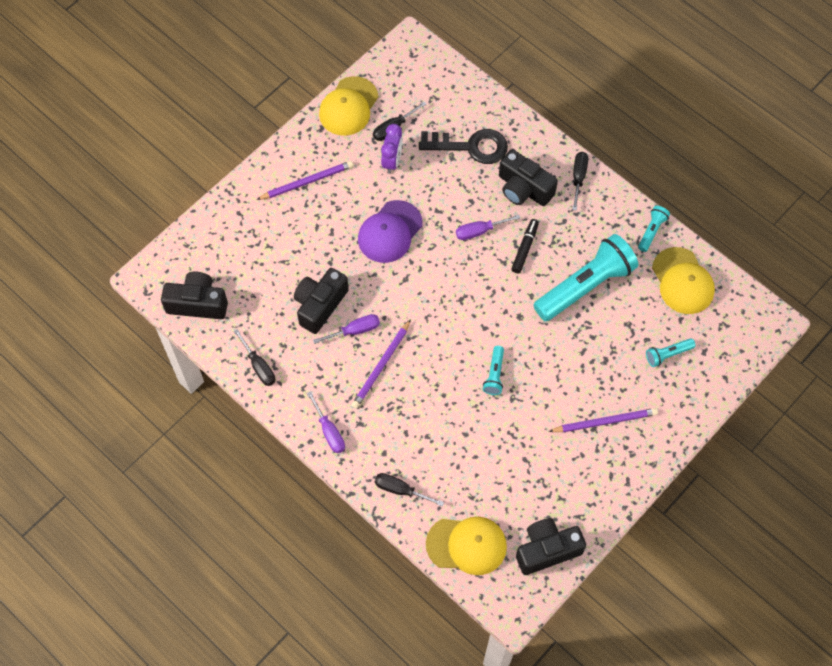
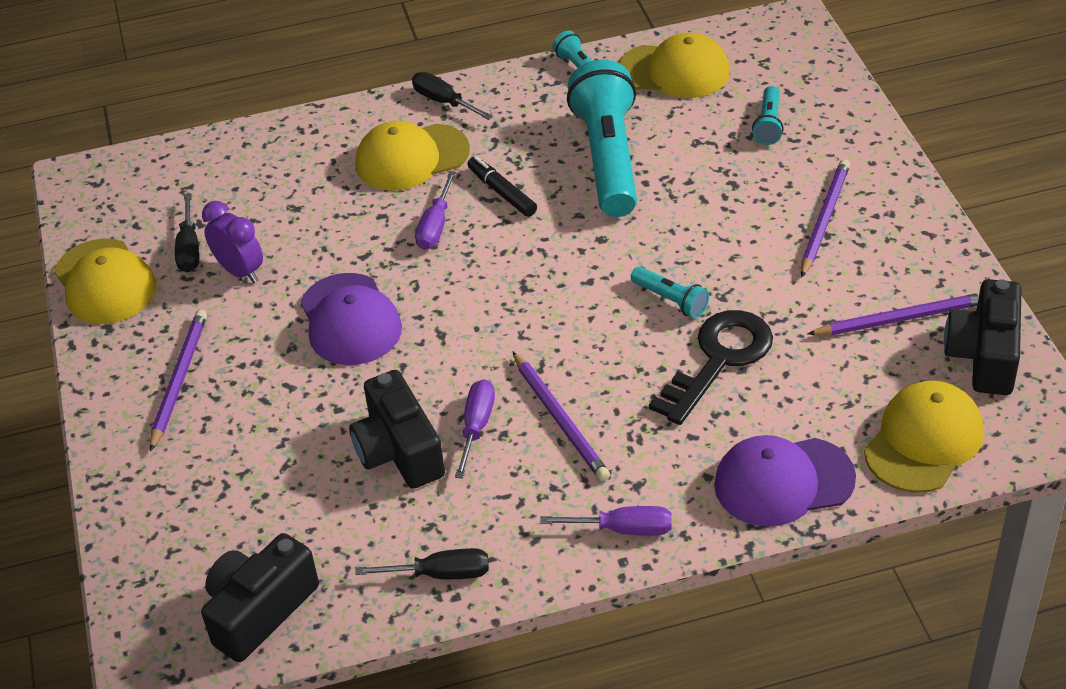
camera: 55 degrees left, 20 degrees down
(400, 490) = (783, 482): black screwdriver -> purple cap
(470, 146) = (298, 183): black key -> black key (718, 360)
(523, 189) = (411, 158): black camera -> yellow cap
(549, 495) = (900, 319): none -> purple pencil

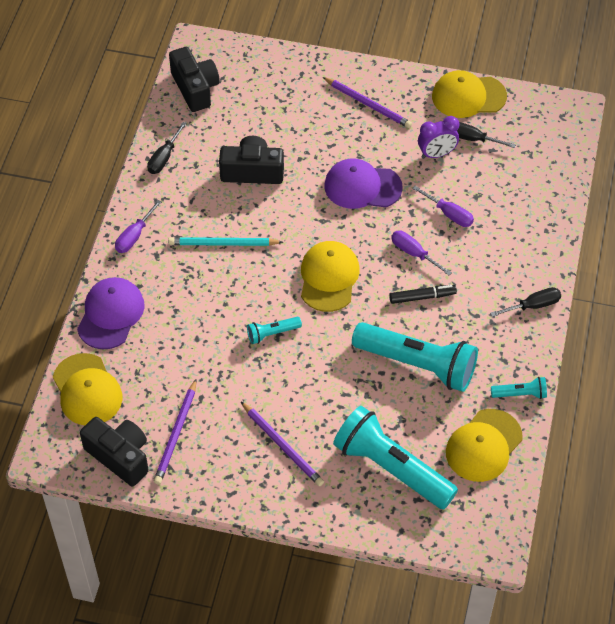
camera: 115 degrees right, 10 degrees up
(411, 158) = (486, 267): yellow cap -> yellow cap (329, 278)
(476, 426) = (244, 208): purple screwdriver -> purple screwdriver (449, 214)
(560, 419) = (223, 244): purple pencil -> turquoise pencil
(718, 360) = (211, 332): black key -> none
(768, 124) = (391, 468): turquoise flashlight -> turquoise flashlight, size x2.26

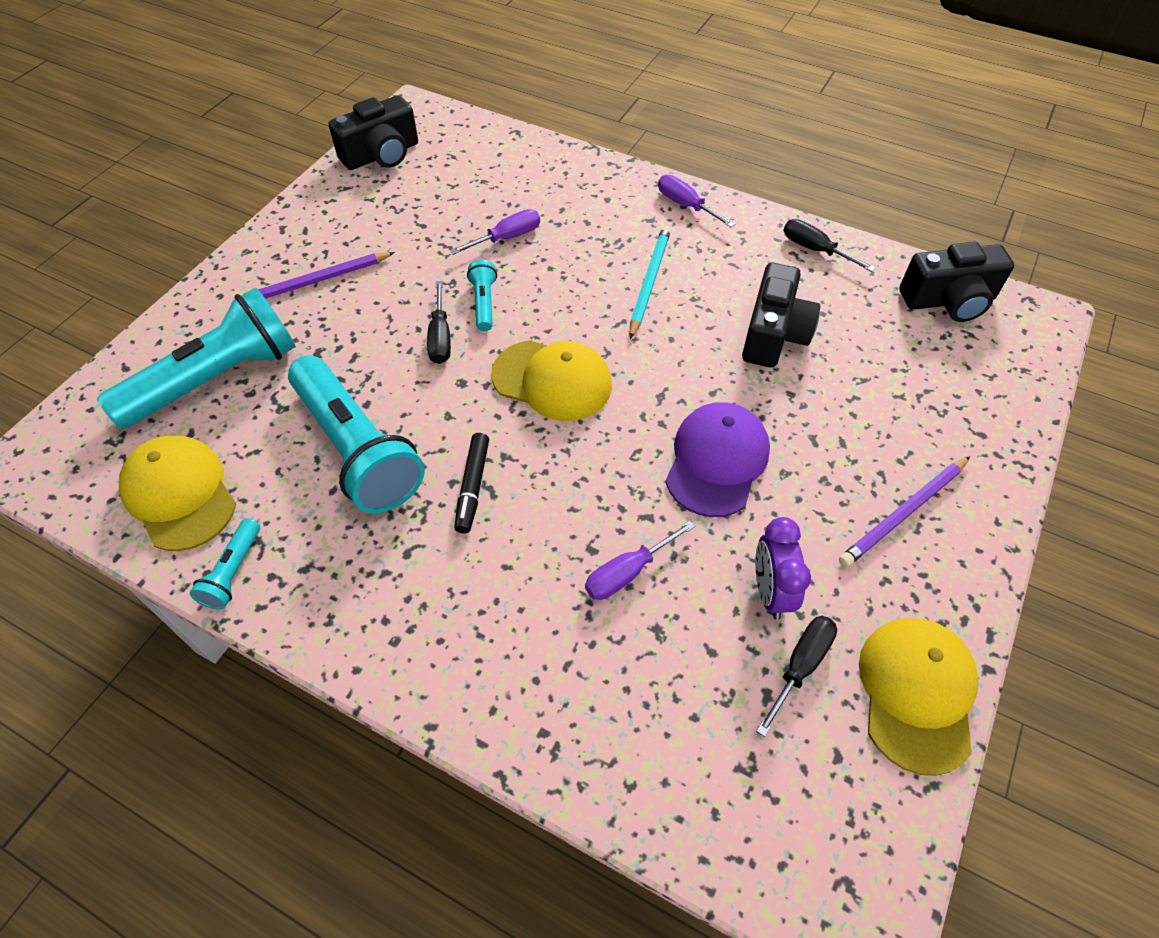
camera: 105 degrees right, 0 degrees up
(87, 390) = (478, 143): yellow cap -> none
(110, 315) = (573, 172): purple cap -> none
(176, 434) = (385, 198): purple pencil -> none
(414, 253) = (561, 498): purple screwdriver -> purple screwdriver (507, 238)
(417, 364) = (357, 449): turquoise flashlight -> turquoise flashlight turned 75 degrees counterclockwise
(533, 305) = (387, 649): black screwdriver -> black screwdriver (440, 337)

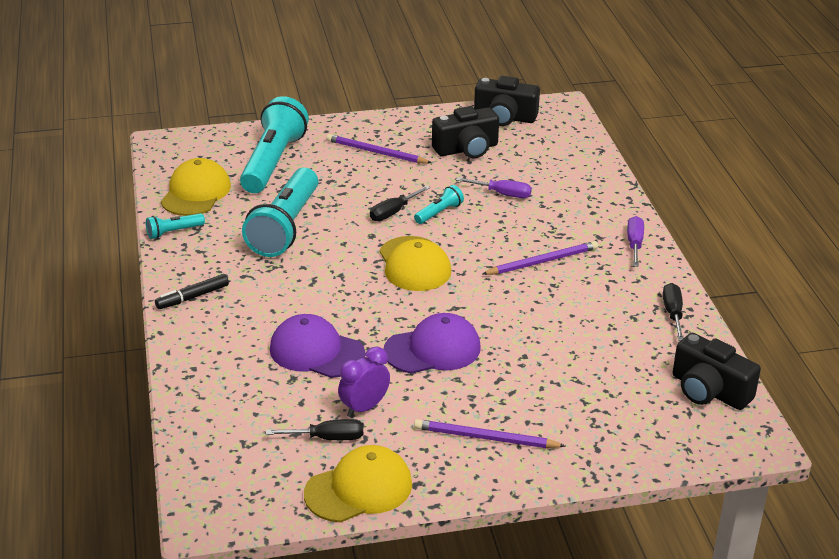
camera: 50 degrees right, 20 degrees down
(216, 379) = (273, 162): turquoise flashlight -> turquoise flashlight turned 90 degrees counterclockwise
(473, 487) = (308, 275): black marker -> black marker (192, 297)
(627, 572) = (316, 352): purple screwdriver -> purple cap
(649, 282) = (542, 261): turquoise pencil -> purple pencil
(774, 334) = (567, 328): black camera -> black camera (466, 149)

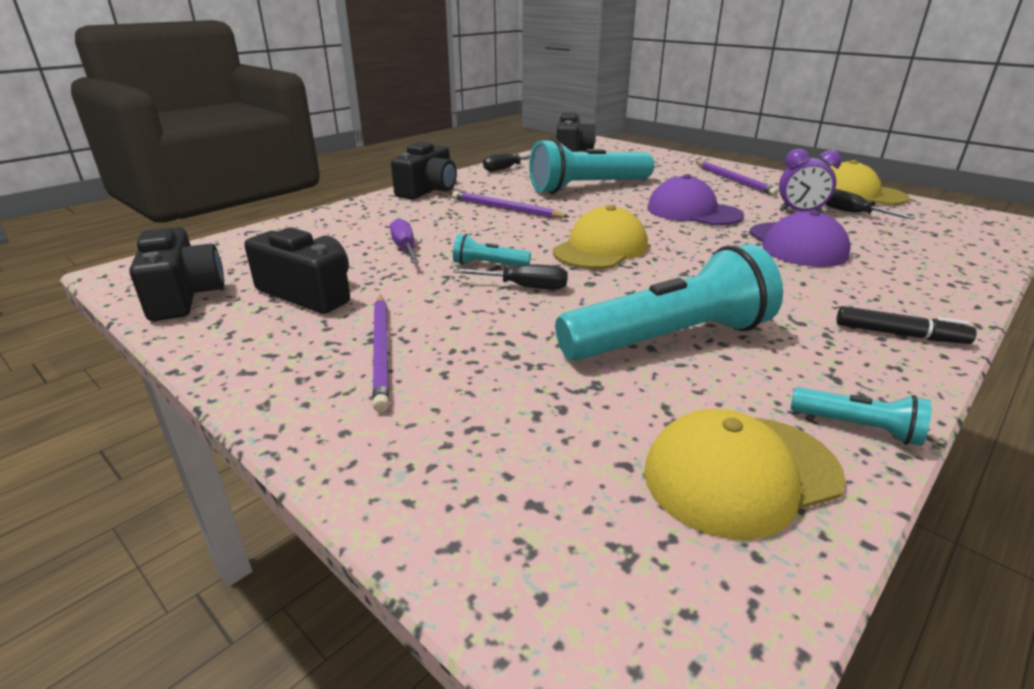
camera: 125 degrees left, 5 degrees down
(273, 162) = (524, 437): turquoise flashlight -> turquoise flashlight (588, 187)
(634, 244) = (428, 190): purple screwdriver -> black camera

